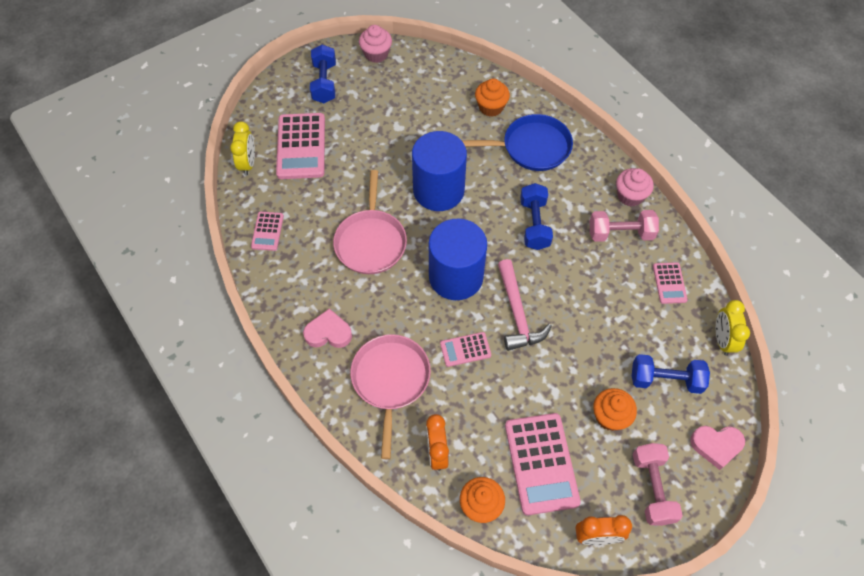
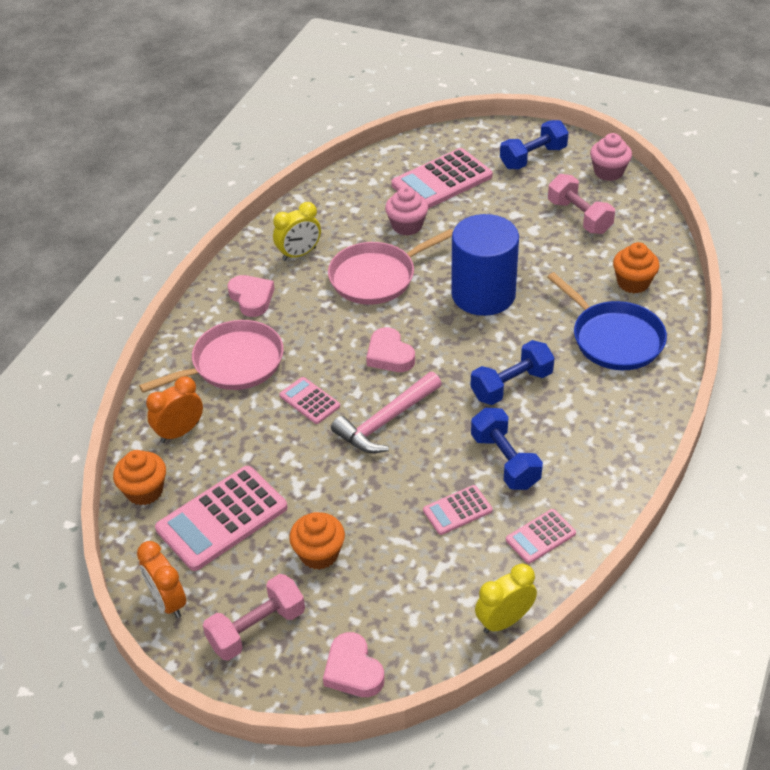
camera: 60 degrees right, 15 degrees down
(248, 163) = (389, 160): yellow clock -> yellow clock (299, 254)
(267, 231) = (327, 208): pink calculator -> pink calculator (457, 510)
(456, 277) = (389, 355): blue cylinder -> pink heart
(620, 233) = (569, 463): pink dumbbell -> pink dumbbell (579, 217)
(630, 196) = (631, 449): pink cupcake -> pink cupcake (407, 226)
(665, 380) = (404, 586): blue dumbbell -> blue dumbbell (505, 461)

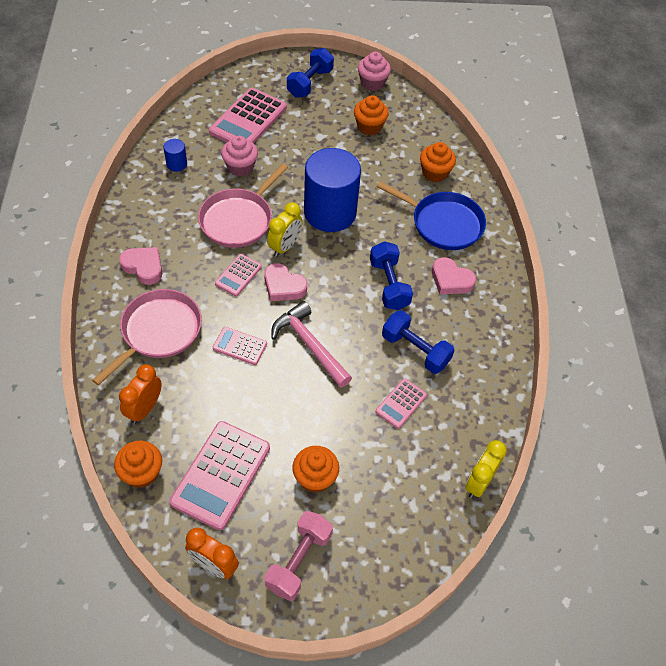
camera: 30 degrees left, 10 degrees up
(299, 254) = (164, 215): yellow clock -> yellow clock (285, 246)
(340, 207) = (176, 164): none -> blue cylinder
(353, 670) = (390, 566): pink heart -> pink heart (451, 280)
(386, 421) = (309, 345): pink hammer -> pink hammer turned 120 degrees clockwise
(511, 385) = (389, 285): blue dumbbell -> blue dumbbell turned 45 degrees counterclockwise
(540, 537) = (470, 404): pink calculator -> pink calculator (238, 275)
(579, 217) = (369, 127): pink dumbbell -> orange cupcake

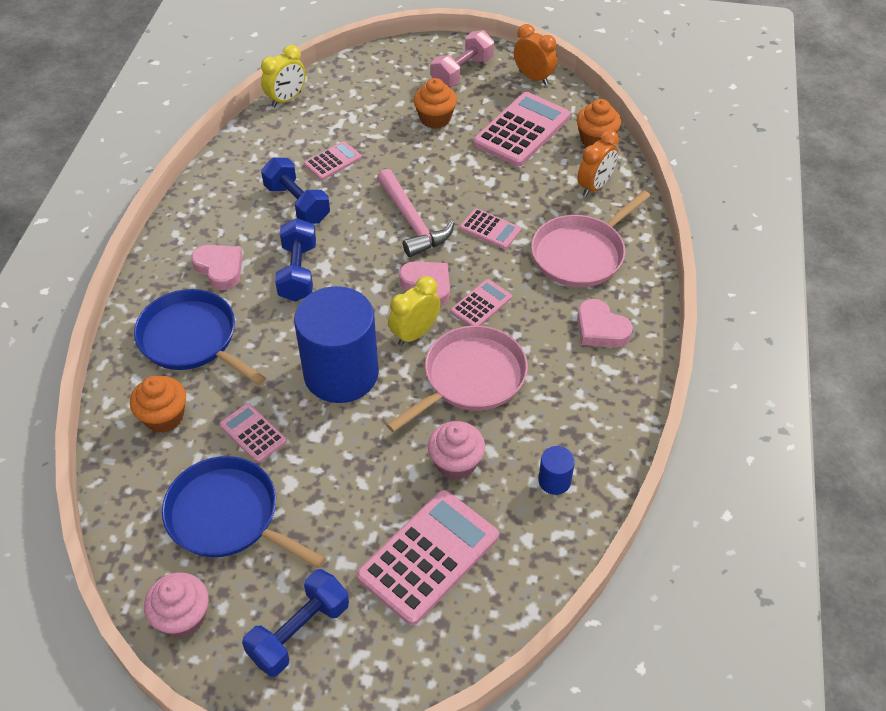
camera: 165 degrees left, 5 degrees down
(369, 127) = (228, 516): orange cupcake -> blue pan
(374, 170) = (253, 433): none -> pink calculator

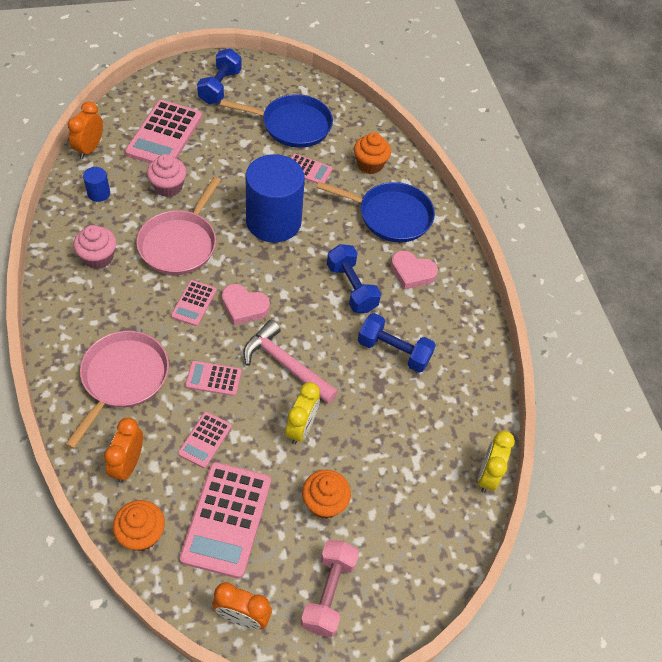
camera: 150 degrees right, 5 degrees up
(183, 617) = (285, 79): pink cupcake -> pink cupcake (98, 257)
(333, 161) = (392, 409): pink calculator -> pink calculator (205, 440)
(415, 333) = (235, 265): yellow clock -> yellow clock (301, 428)
(550, 564) = (89, 149): none -> orange clock
(600, 329) = (89, 311): pink heart -> none

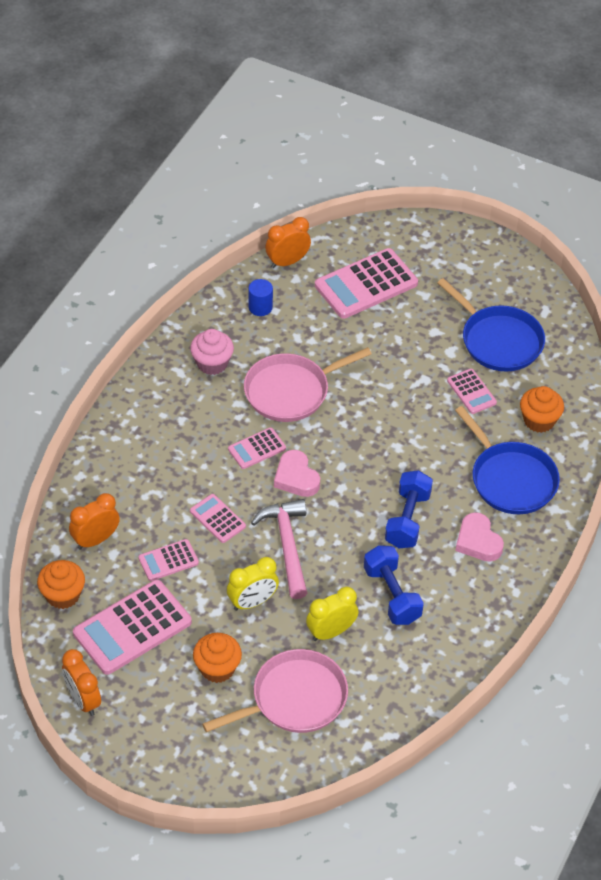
camera: 45 degrees right, 5 degrees down
(123, 378) = (147, 473): pink pan -> pink pan (294, 699)
(168, 187) = (326, 335): pink cupcake -> none
(220, 87) = (462, 265): blue dumbbell -> none
(273, 221) = (392, 420): blue cylinder -> none
(328, 593) = (159, 731): pink dumbbell -> none
(487, 475) = (373, 742): yellow clock -> yellow clock (331, 632)

